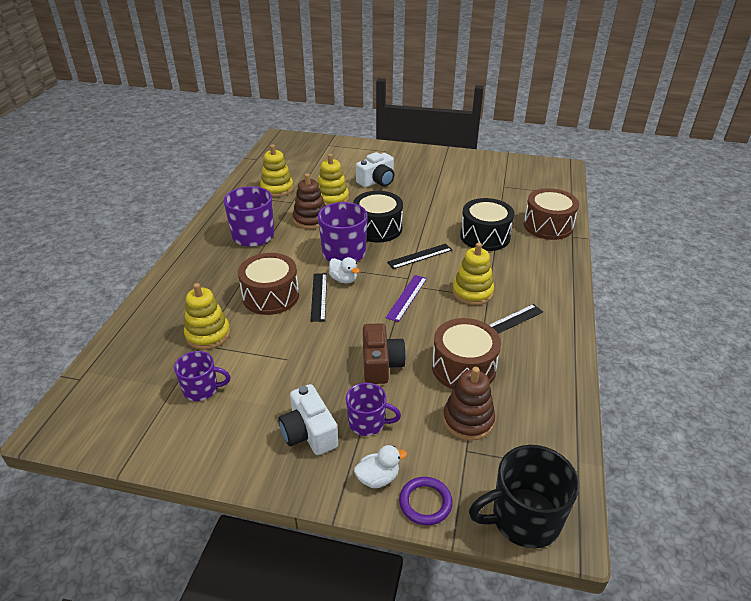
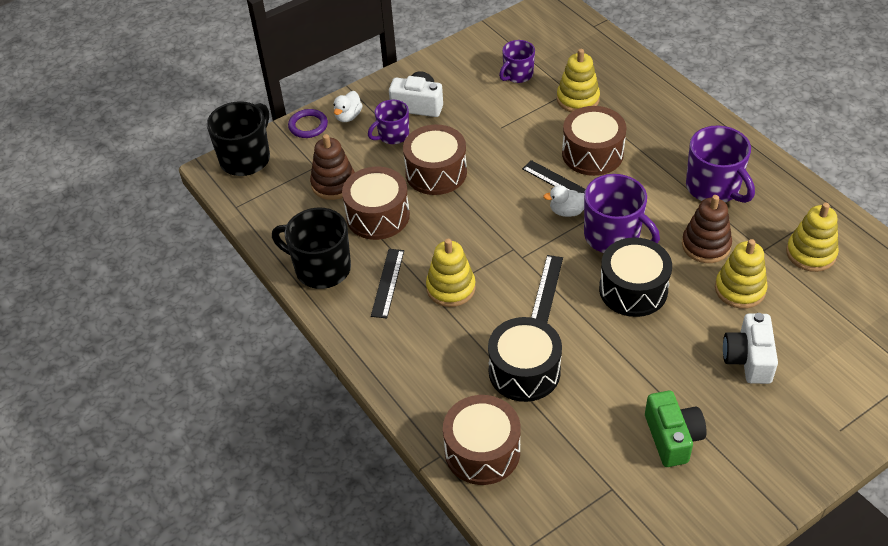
camera: 135 degrees right, 10 degrees up
(381, 364) = (436, 172): brown camera -> brown drum
(407, 297) = (494, 237): purple ruler -> none
(453, 183) = (672, 437): none -> green camera
(548, 363) = (321, 268): none -> black mug

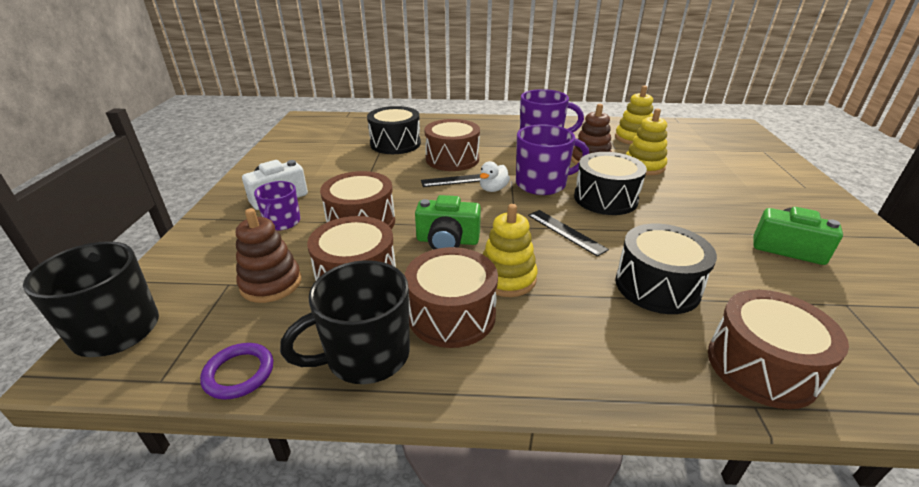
camera: 55 degrees left, 15 degrees down
(308, 126) = (174, 261): purple ring -> purple ring (239, 373)
(348, 116) = (214, 234): white duck -> none
(388, 283) = (451, 315): black ruler -> brown drum
(462, 232) = (447, 241): none -> green camera
(517, 75) = (333, 151): purple mug -> none
(578, 99) = (395, 143): yellow stacking toy -> black drum
(748, 359) = (715, 188): white camera -> none

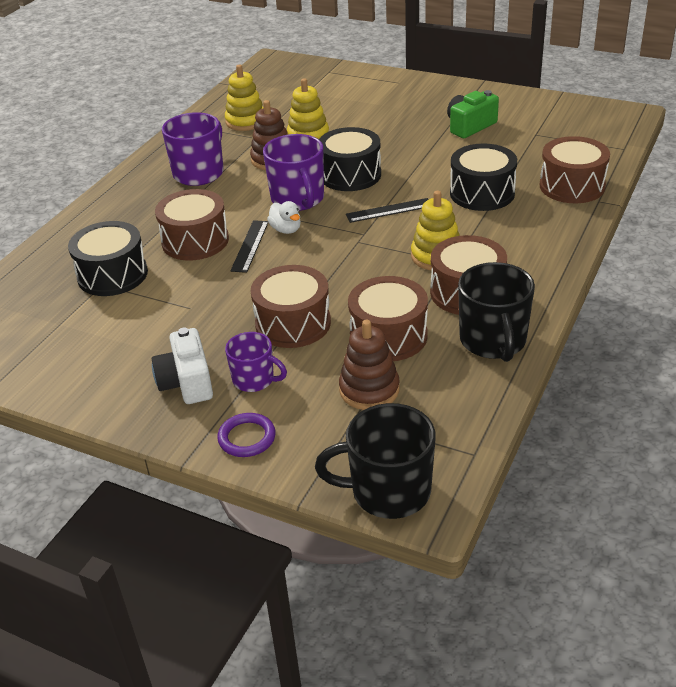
camera: 65 degrees left, 5 degrees up
(239, 373) = (484, 408): purple ring -> purple ring (247, 438)
(447, 241) = (362, 275): green camera -> none
(542, 184) = (298, 199): purple mug -> purple mug turned 150 degrees clockwise

